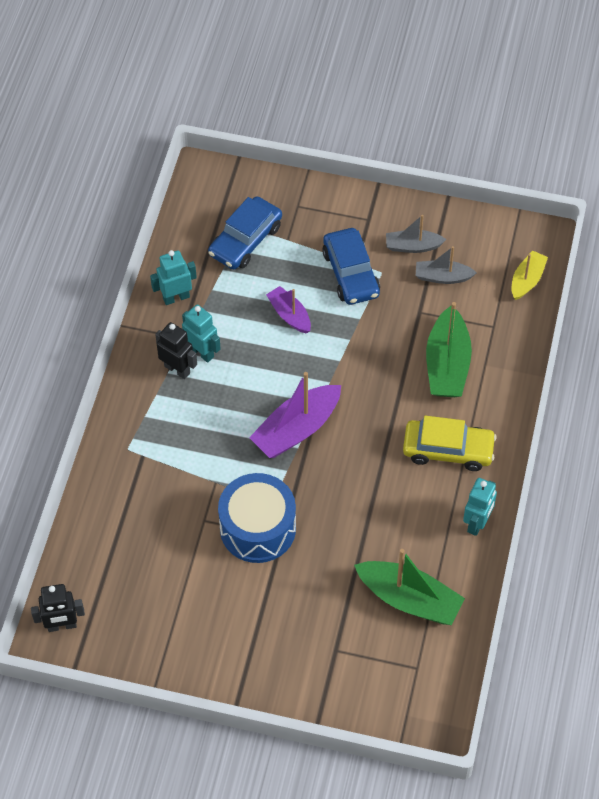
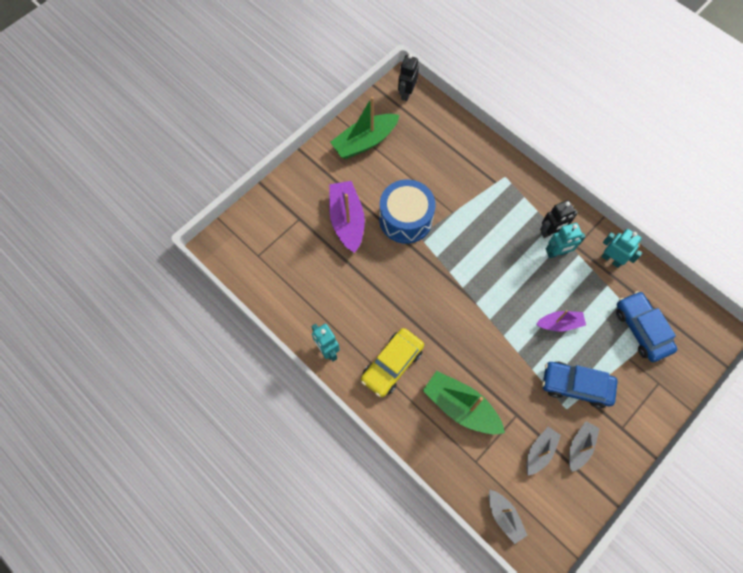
camera: 120 degrees right, 10 degrees up
(176, 297) = (611, 259): turquoise robot -> turquoise robot turned 60 degrees counterclockwise
(297, 429) = (464, 279): purple boat -> purple boat (347, 220)
(409, 599) = (303, 277): green boat -> green boat (365, 142)
(527, 280) = (504, 516): yellow boat -> grey boat

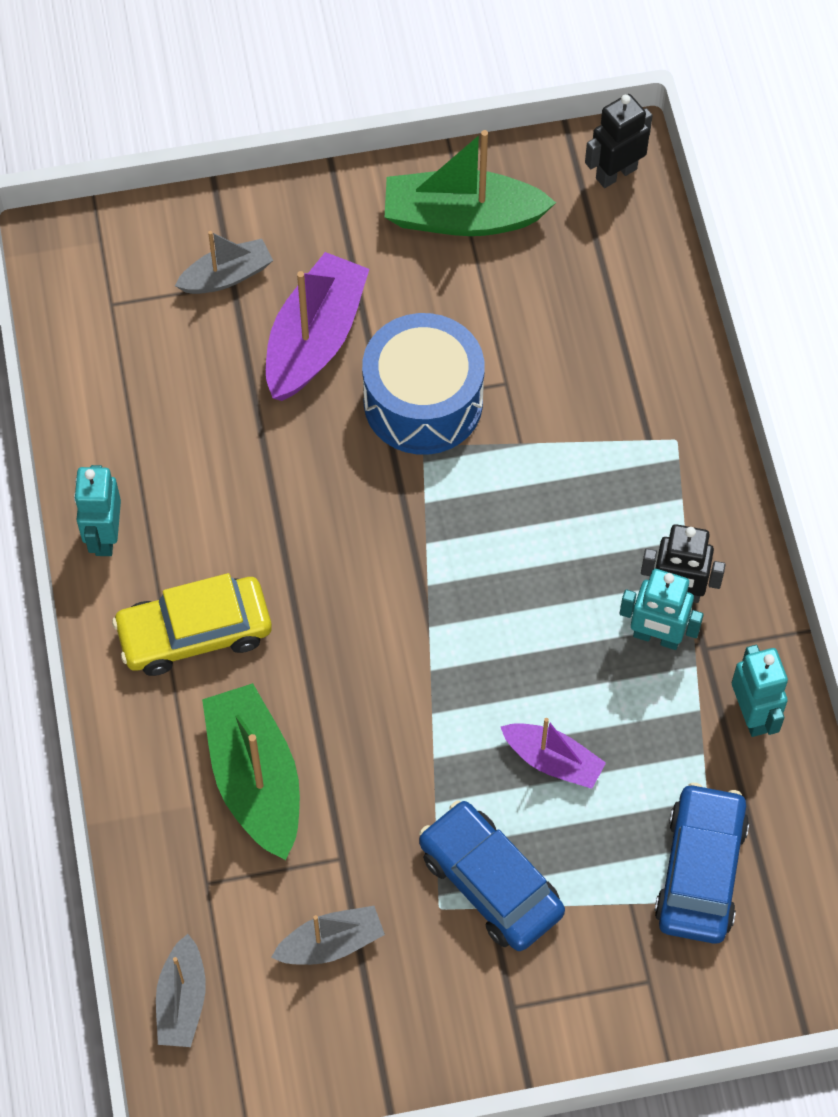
camera: 35 degrees right, 5 degrees down
(580, 447) = (409, 984): grey boat -> grey boat (226, 276)

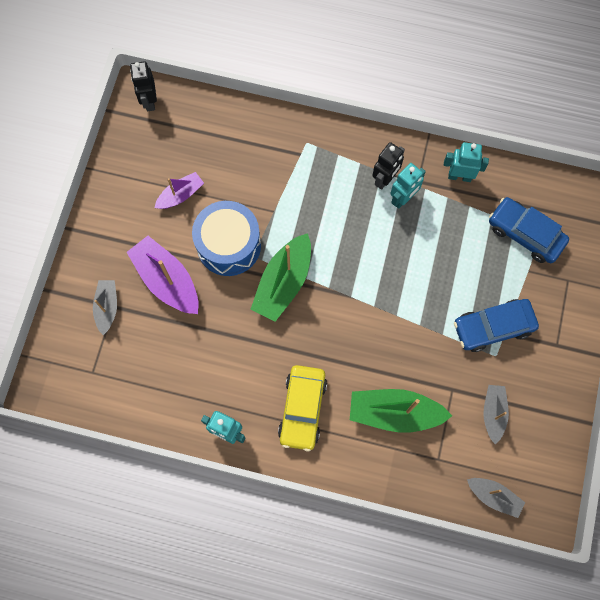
camera: 65 degrees left, 10 degrees up
(462, 217) = (135, 181): green boat -> green boat (283, 283)
(553, 761) = (444, 272): purple boat -> purple boat (180, 195)

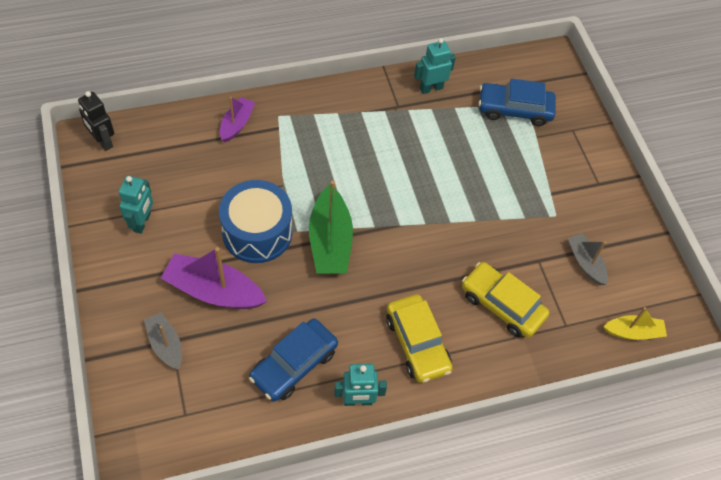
camera: 35 degrees left, 15 degrees down
(180, 195) = (182, 209): purple boat -> purple boat (236, 124)
(385, 179) = (368, 116): black robot -> none
(394, 413) = (502, 305): green boat -> yellow car
(403, 198) = (394, 125): turquoise robot -> turquoise robot (142, 222)
(493, 327) = (538, 193): blue car -> blue car (294, 364)
(494, 496) = (633, 332): grey boat -> yellow boat

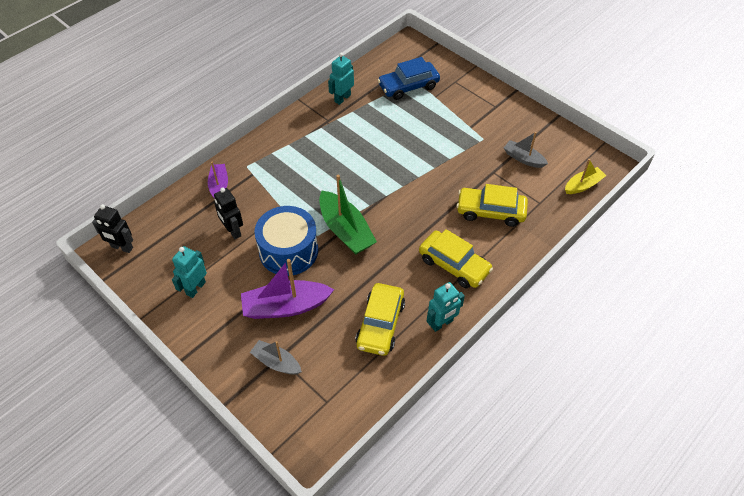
camera: 25 degrees left, 5 degrees down
(142, 222) = (195, 288): turquoise robot -> turquoise robot turned 135 degrees counterclockwise
(217, 181) = (233, 231): none -> black robot
(294, 364) = (380, 324): blue car -> yellow car

